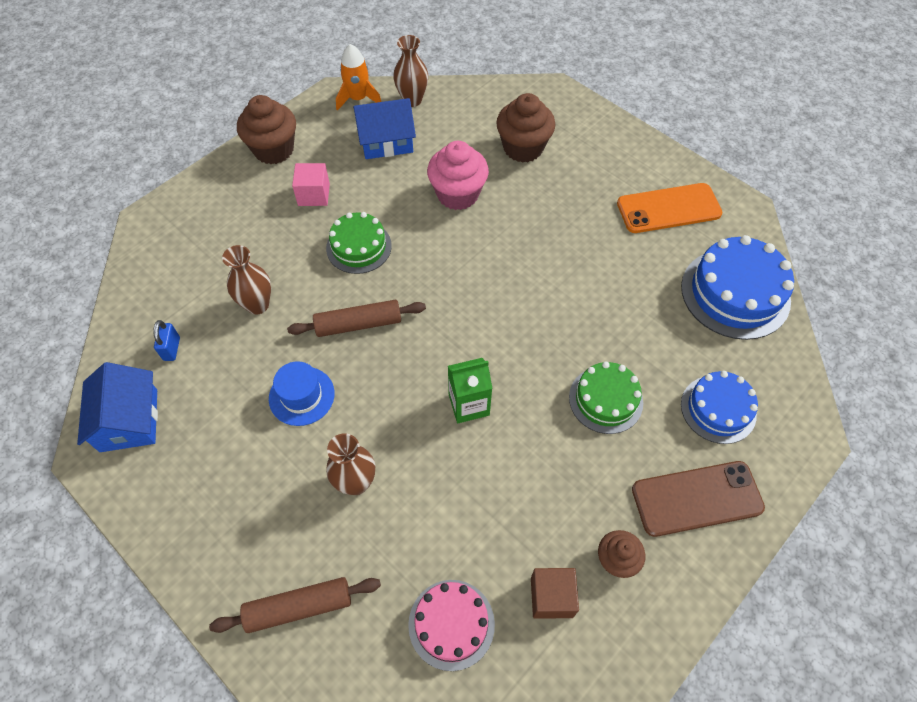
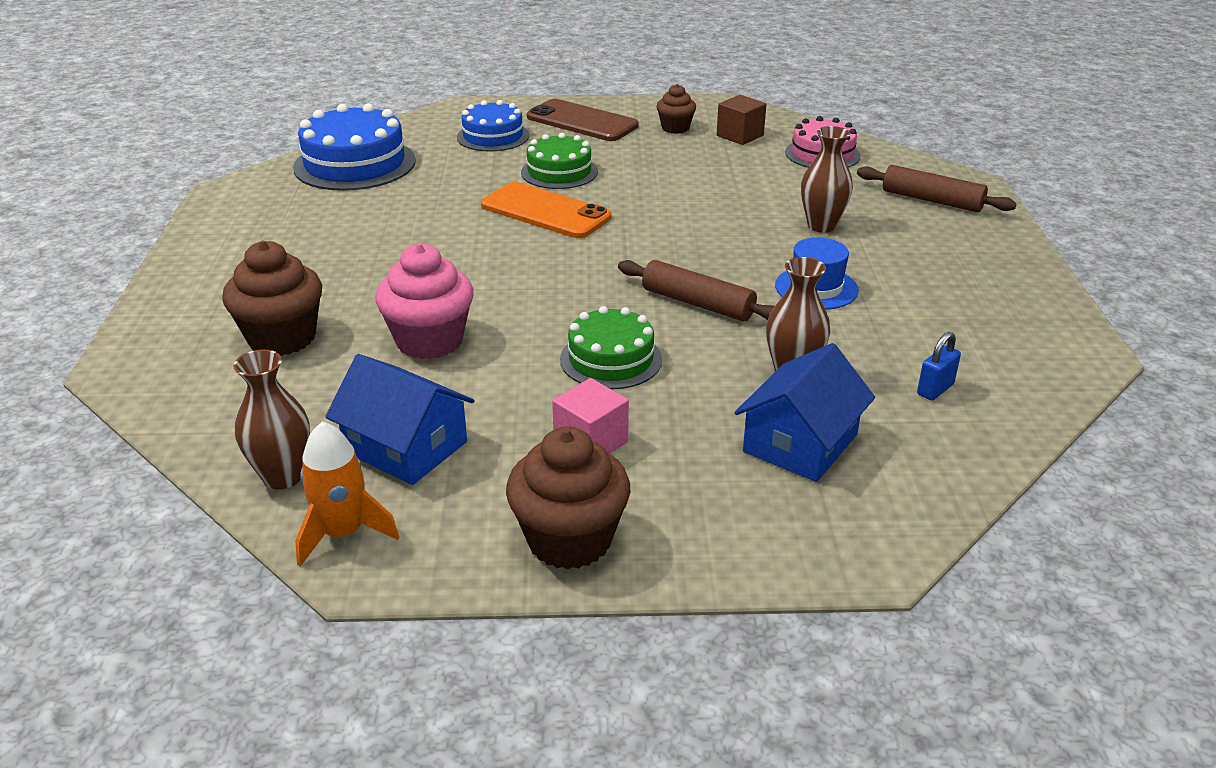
camera: 135 degrees left, 25 degrees down
(129, 420) = (1027, 358): blue house -> blue house (800, 443)
(469, 404) = (669, 216): green carton -> none
(668, 208) = (277, 222): orange phone -> orange phone (545, 211)

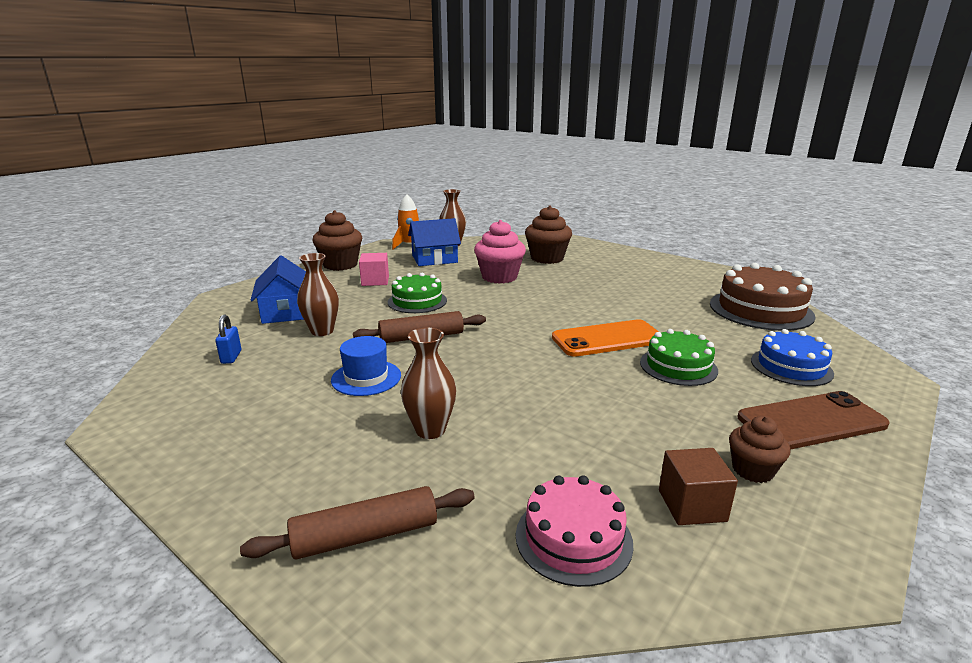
camera: 130 degrees right, 10 degrees down
(355, 164) = (760, 310): blue cake -> brown cake

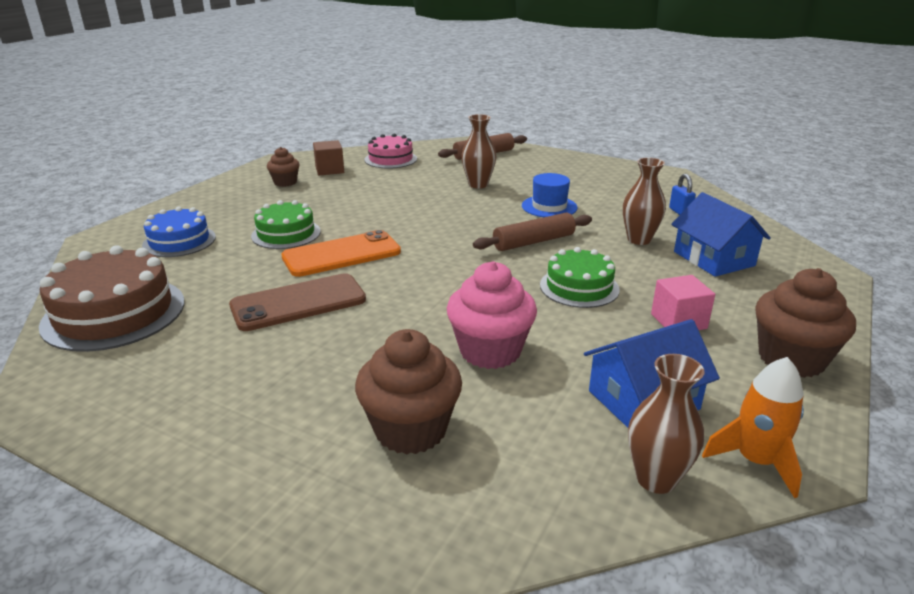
camera: 170 degrees right, 5 degrees up
(811, 421) = (218, 205): brown phone -> brown phone (298, 303)

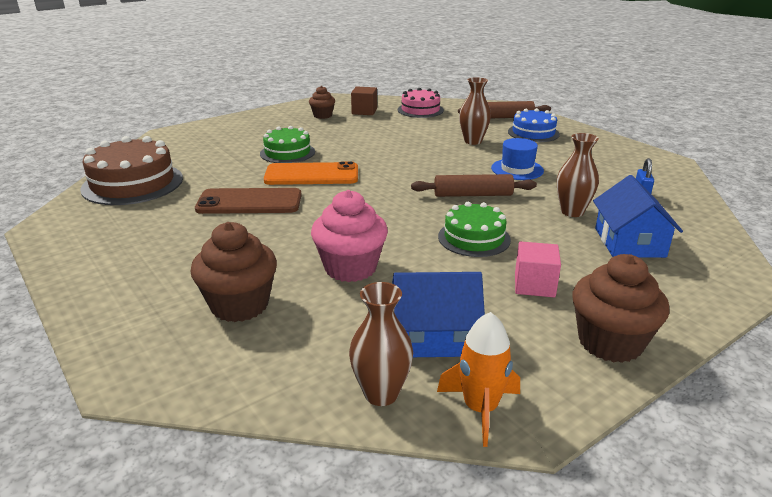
camera: 25 degrees right, 0 degrees up
(179, 241) = (213, 145): blue cake -> blue cake (533, 133)

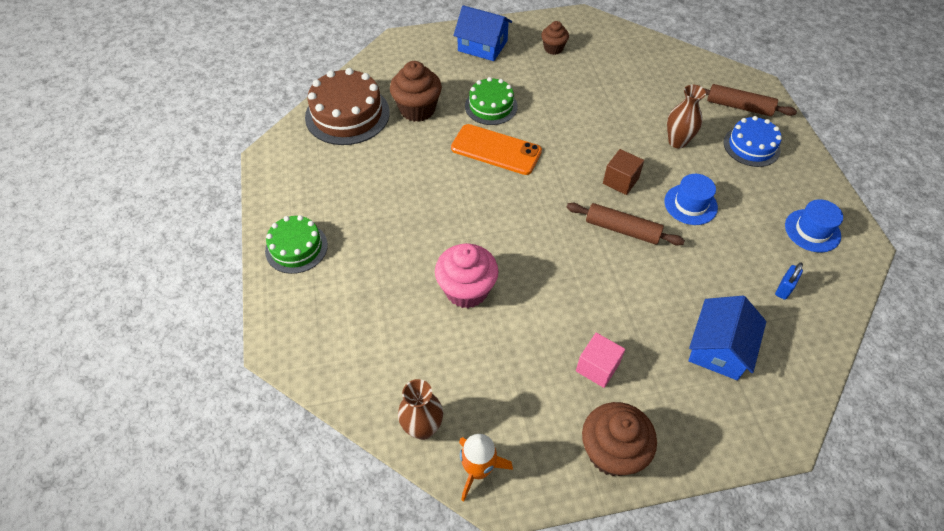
camera: 25 degrees right, 25 degrees up
(240, 305) = (370, 301): brown cupcake -> brown cupcake (417, 109)
(249, 202) = (427, 174): brown phone -> none
(364, 111) = (598, 52): brown cube -> brown cube (620, 181)
(420, 110) = (658, 66): pink cake -> none
(434, 335) = (488, 389): blue house -> blue house (482, 46)
(474, 238) = (585, 290): green cake -> green cake (296, 248)
(572, 212) = (698, 287): brown vase -> none
(625, 163) = (812, 230): none -> blue hat

